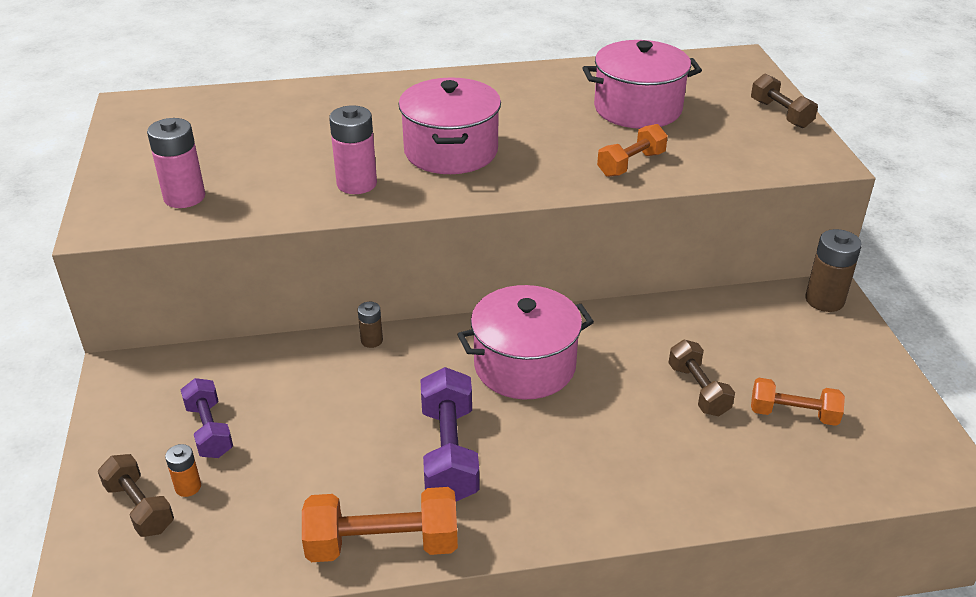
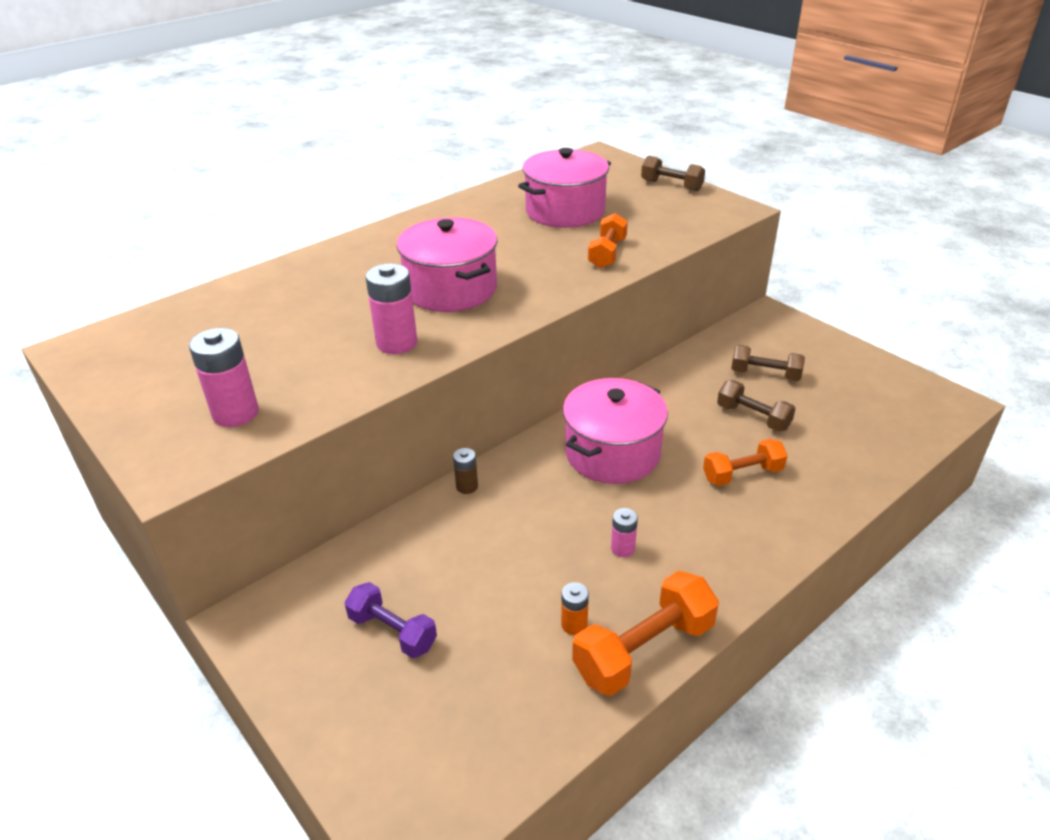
camera: 30 degrees left, 0 degrees up
(139, 507) = (392, 736): brown dumbbell -> brown dumbbell (765, 374)
(188, 487) = (422, 693): orange battery -> orange battery (574, 625)
(449, 453) = (622, 548): purple dumbbell -> pink battery
(793, 414) = (829, 407): orange dumbbell -> orange dumbbell (742, 474)
(824, 300) = (770, 320): brown battery -> none

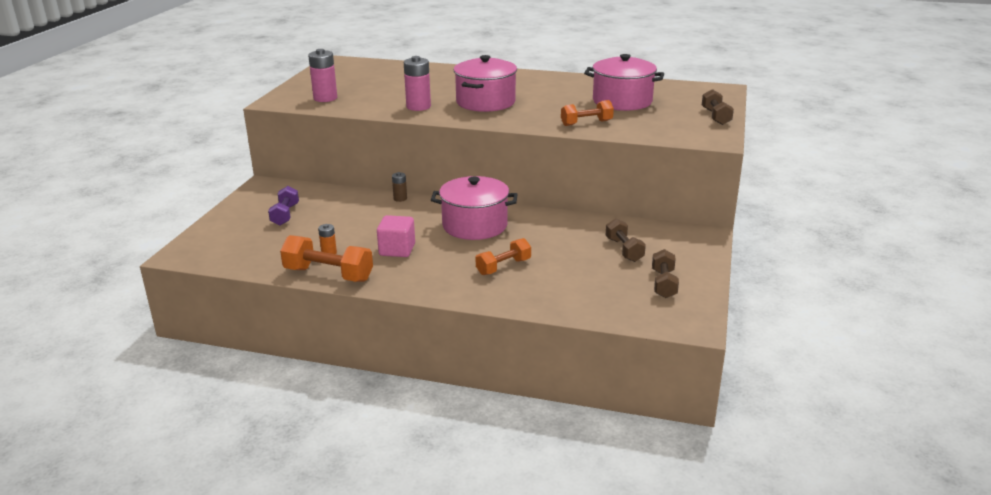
camera: 55 degrees right, 10 degrees down
(622, 548) = (397, 250): pink battery -> pink cube
(742, 474) = (503, 267): orange dumbbell -> orange dumbbell turned 75 degrees counterclockwise
(753, 417) = (568, 257): brown dumbbell -> brown dumbbell (664, 284)

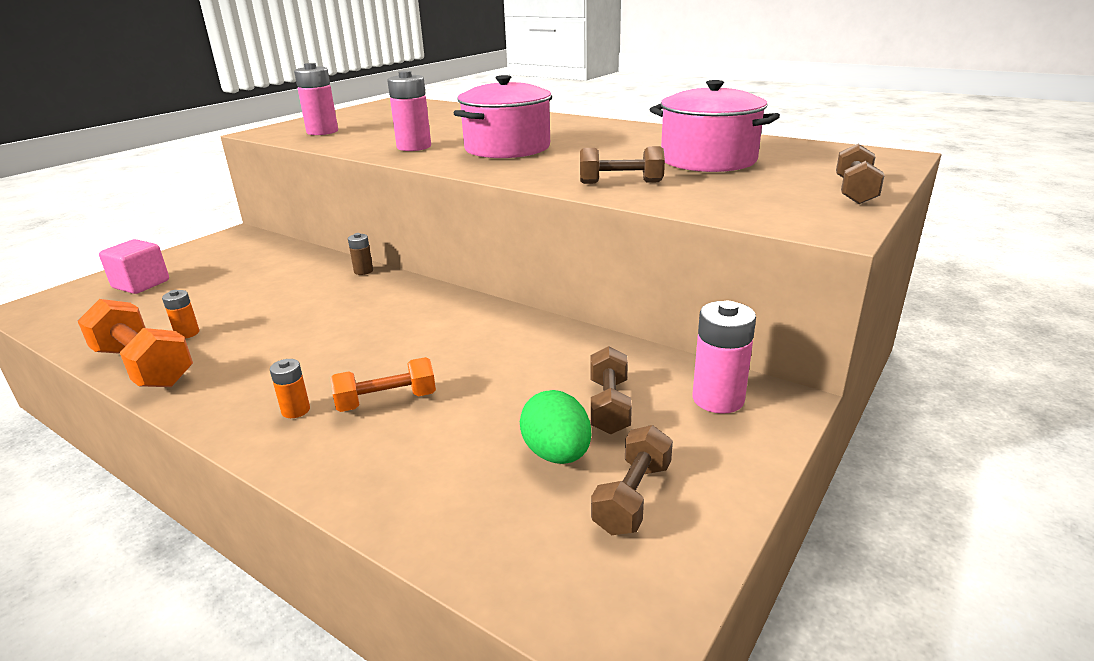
camera: 20 degrees right, 0 degrees up
(285, 215) = (209, 273): purple dumbbell -> none
(397, 250) = (274, 343): pink cube -> pink cube (141, 284)
(457, 279) = (296, 410): none -> orange battery
(475, 225) = (416, 323): pink pot -> none
(586, 123) = (620, 183): orange dumbbell -> brown dumbbell
(615, 274) = (557, 454): none -> green egg
(675, 238) = (718, 399): none -> pink battery

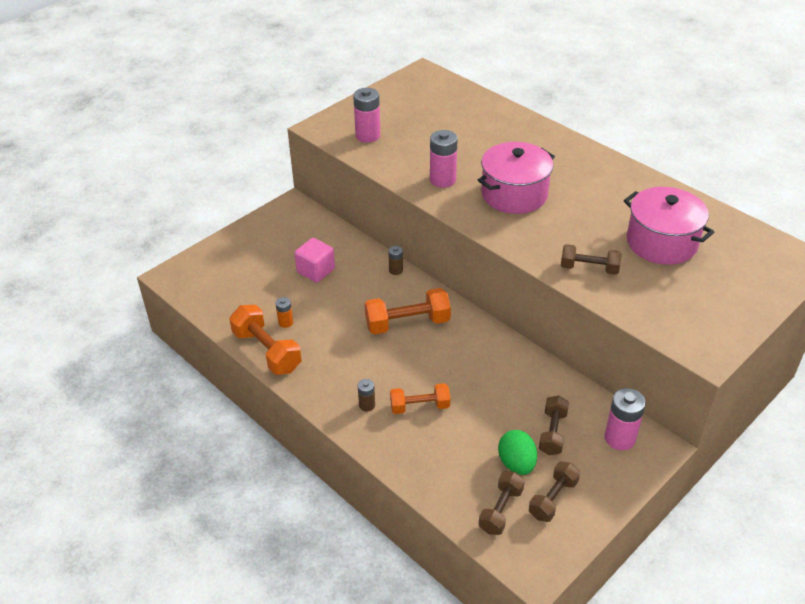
camera: 10 degrees right, 15 degrees up
(141, 284) = (239, 261): pink cube -> pink cube (316, 271)
(296, 410) = (367, 405): orange battery -> brown battery
(375, 315) = (407, 323): none -> orange dumbbell
(854, 191) = (745, 309): brown dumbbell -> brown dumbbell (500, 510)

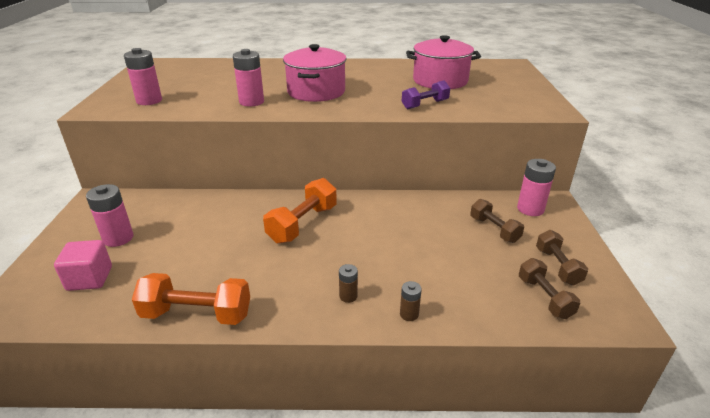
camera: 45 degrees left, 10 degrees down
(276, 255) = (118, 238): none -> pink battery
(285, 322) = (189, 281): orange battery -> none
(316, 271) = (174, 230): pink cube -> pink cube (90, 278)
(396, 270) = (247, 198): brown battery -> brown battery (409, 314)
(420, 406) = (390, 270): orange dumbbell -> none
(516, 463) = (505, 261): green egg -> none
(589, 268) = (425, 104): brown dumbbell -> purple dumbbell

